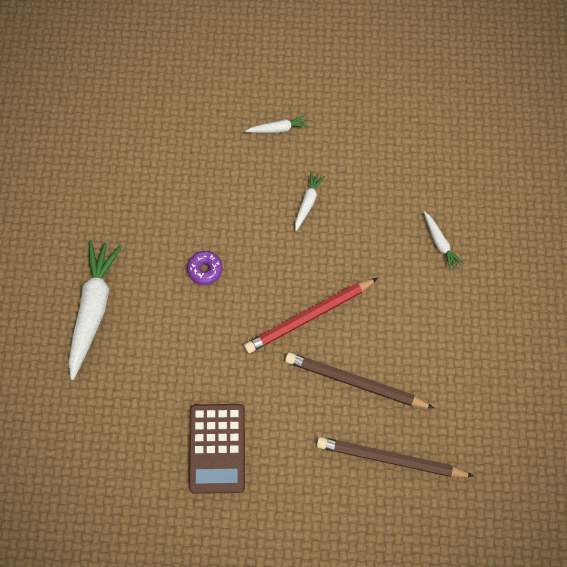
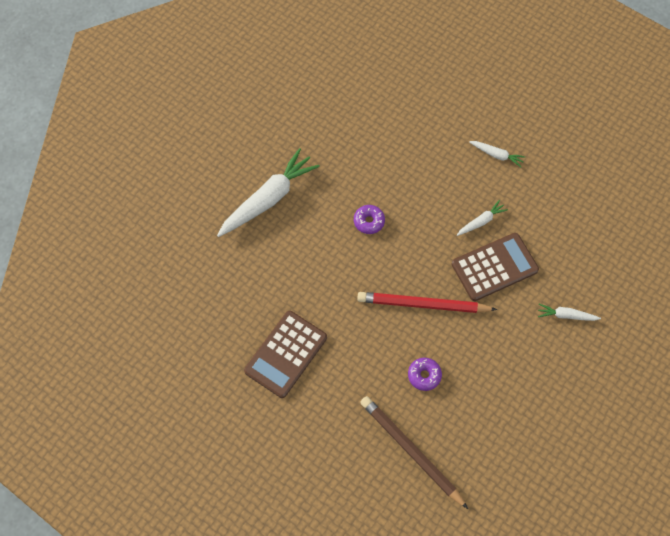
camera: 35 degrees right, 5 degrees down
(348, 239) = (494, 267): none -> brown calculator
(355, 382) = (424, 375): brown pencil -> purple donut
(440, 243) = (566, 315): white carrot -> white carrot turned 90 degrees clockwise

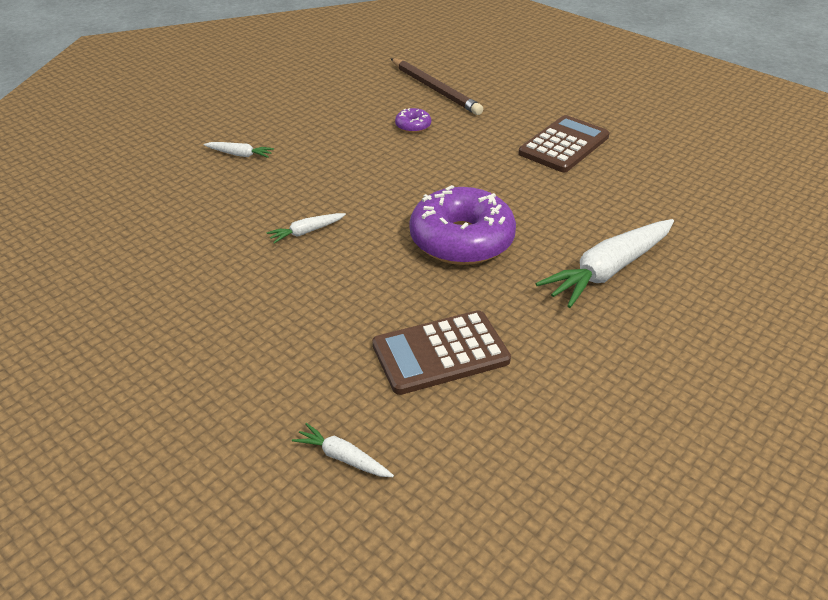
camera: 175 degrees left, 25 degrees down
(369, 221) = (461, 240): purple donut -> purple donut, size x2.38
(423, 304) = (403, 170): red pencil -> none
(494, 267) = (306, 192): brown calculator -> brown calculator (440, 353)
(496, 155) = (253, 300): white carrot -> white carrot (343, 457)

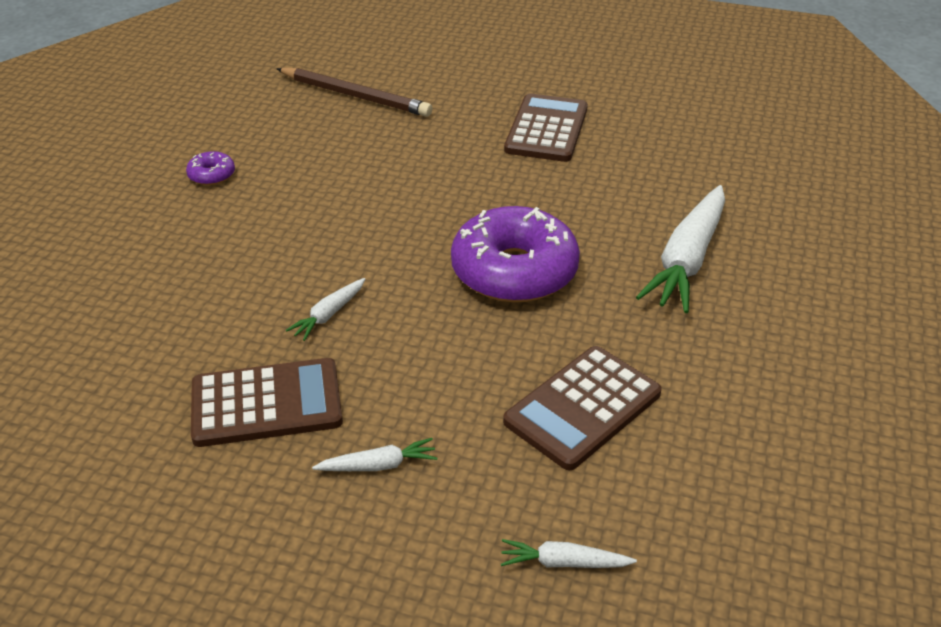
camera: 25 degrees left, 0 degrees up
(222, 278) = (266, 404): none -> brown calculator
(240, 154) = (169, 240): white carrot -> white carrot (378, 465)
(413, 126) = (361, 148): purple donut -> purple donut (212, 175)

